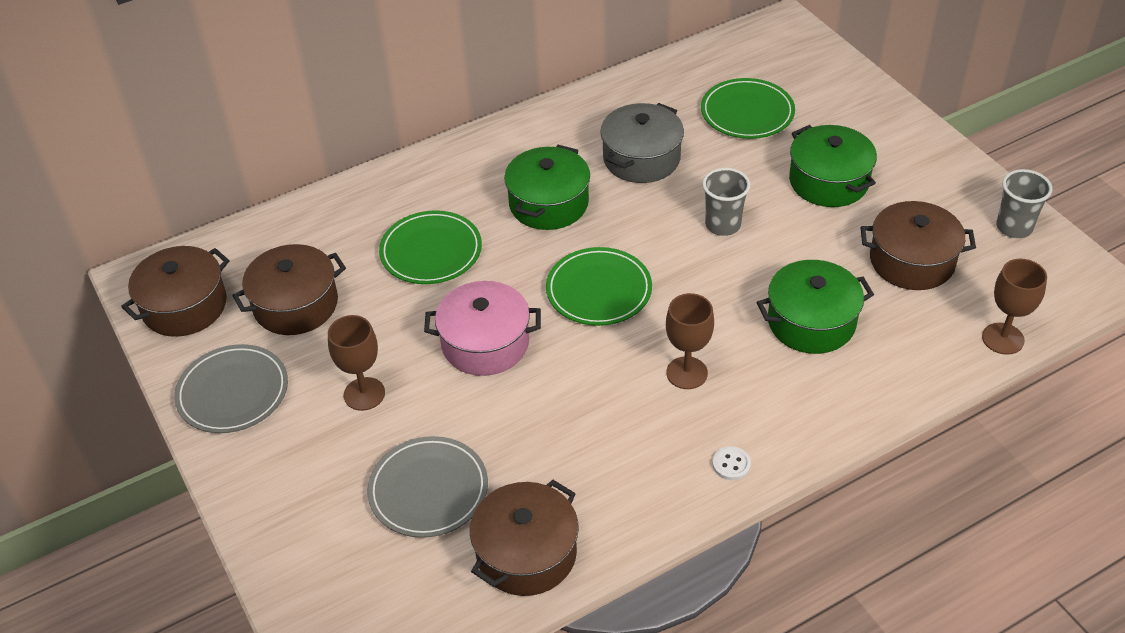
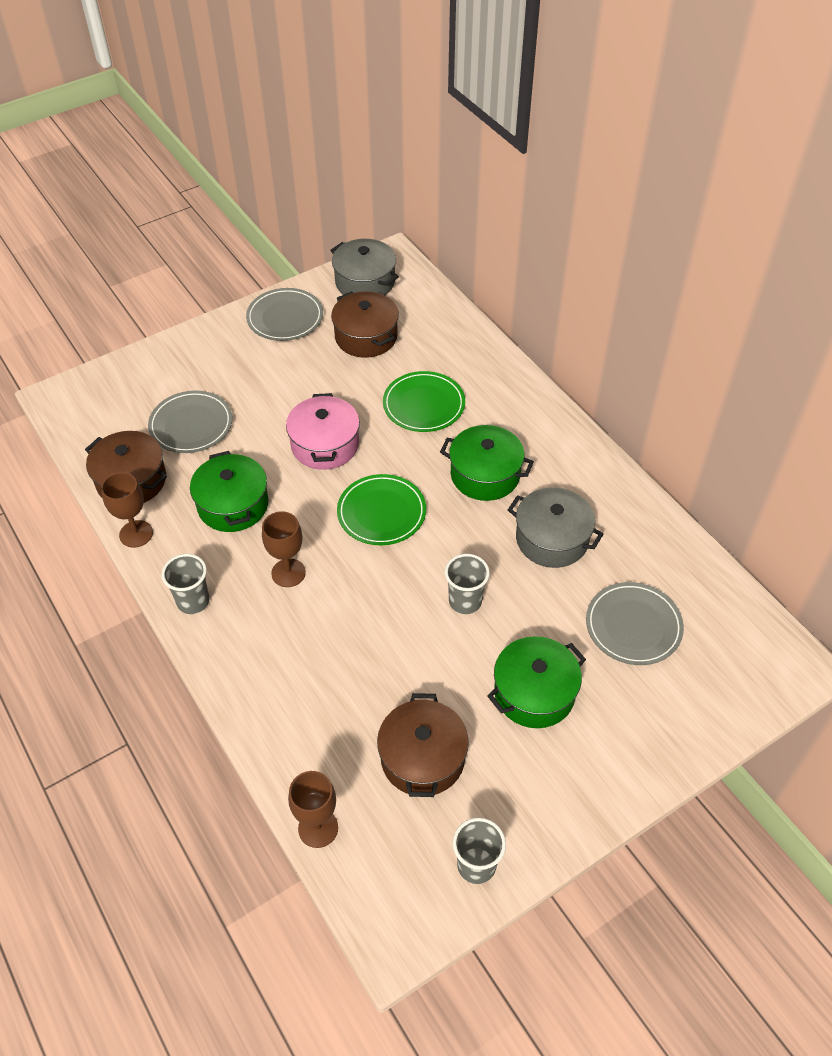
camera: 85 degrees right, 5 degrees up
(184, 306) = (365, 282): brown pot -> grey pot
(364, 394) = (279, 383): brown goblet -> brown goblet (136, 534)
(731, 464) = (193, 601): white button -> grey cup
(747, 112) = (633, 626): green plate -> grey plate
(811, 322) = (343, 666): green pot -> green pot (233, 505)

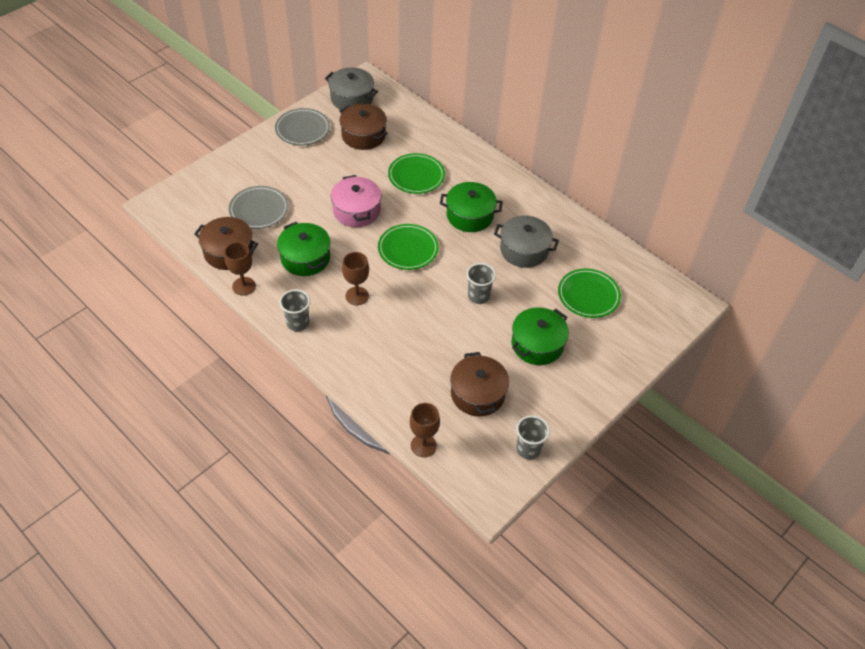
camera: 15 degrees left, 0 degrees up
(633, 626) = (588, 295): grey plate -> green plate

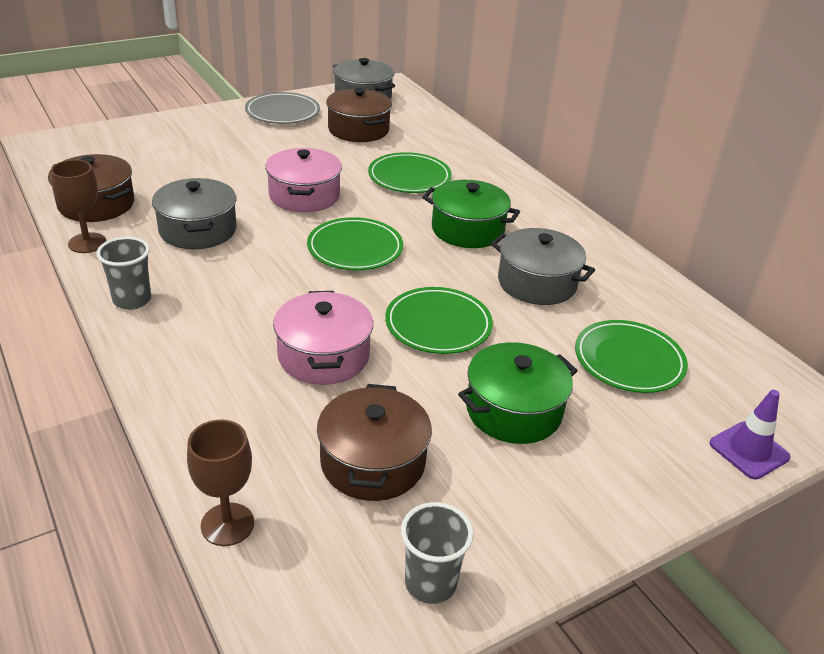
camera: 15 degrees right, 15 degrees down
(259, 210) = (171, 171): grey plate -> none
(305, 258) = (198, 230): green pot -> grey pot
(357, 296) = (244, 286): brown goblet -> none
(425, 334) = (324, 356): none -> pink pot
(478, 296) = (438, 324): grey cup -> green plate
(659, 338) = (749, 450): none -> purple traffic cone

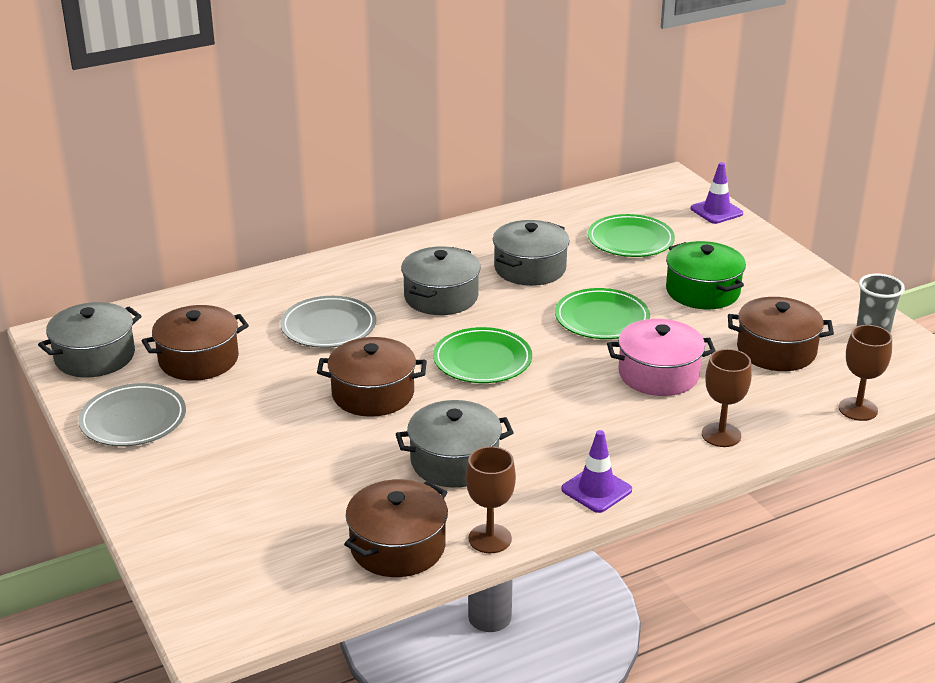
camera: 85 degrees left, 5 degrees down
(132, 300) = (596, 490): grey cup -> purple traffic cone
(199, 390) = (721, 435): none -> brown goblet
(304, 196) = (373, 394): pink pot -> brown pot
(409, 177) = (328, 326): green plate -> grey plate
(467, 230) = (441, 297): green pot -> grey pot

